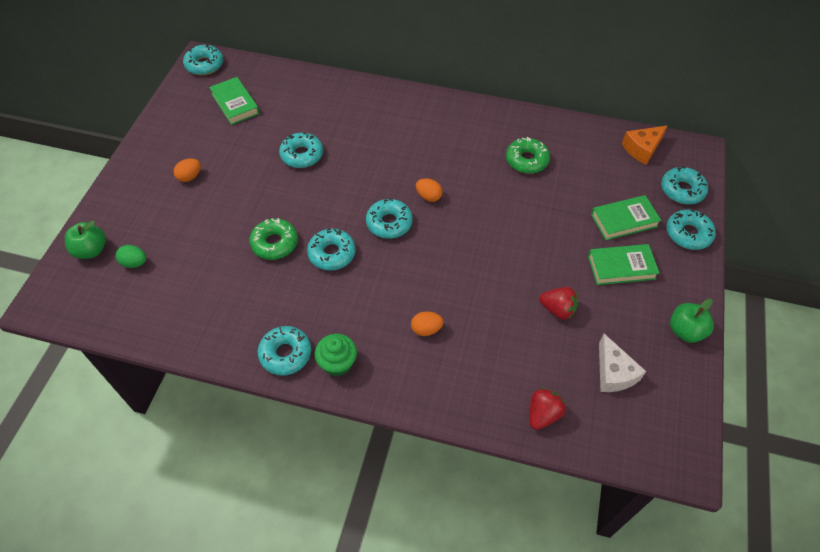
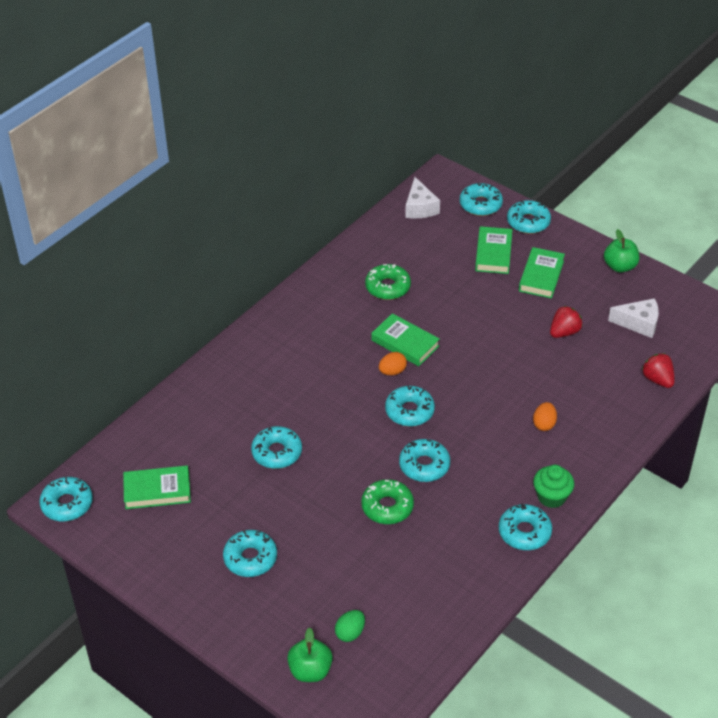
camera: 65 degrees left, 10 degrees down
(190, 177) = (250, 558): orange egg -> turquoise donut
(467, 194) = (405, 343): none -> green book
(642, 149) = (420, 207): orange cheese -> white cheese

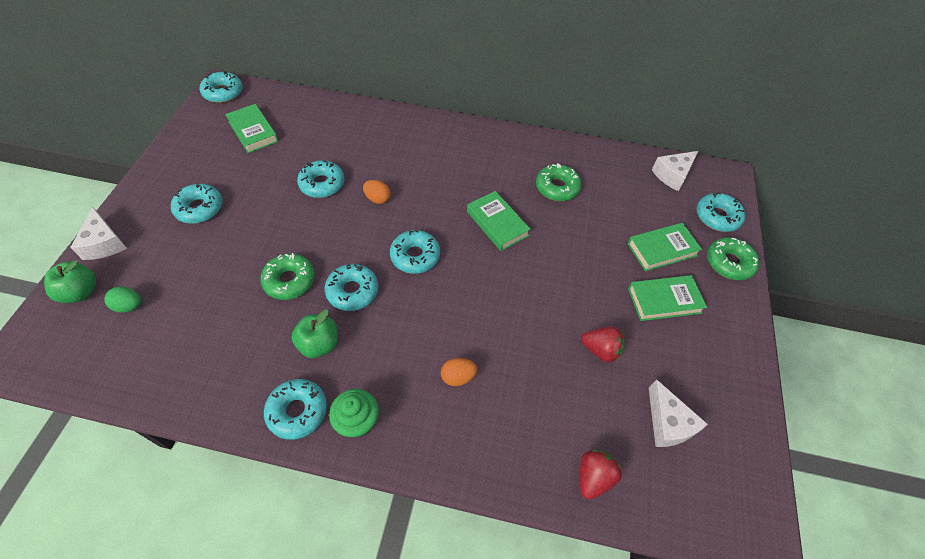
camera: 60 degrees right, 10 degrees up
(253, 645) = (104, 243): none -> white cheese
(392, 371) = (457, 227): orange egg -> orange egg (377, 199)
(405, 343) = (497, 223): green book -> green book turned 45 degrees counterclockwise
(528, 222) = (729, 263): turquoise donut -> green donut
(620, 266) = (739, 371): green apple -> green apple (319, 344)

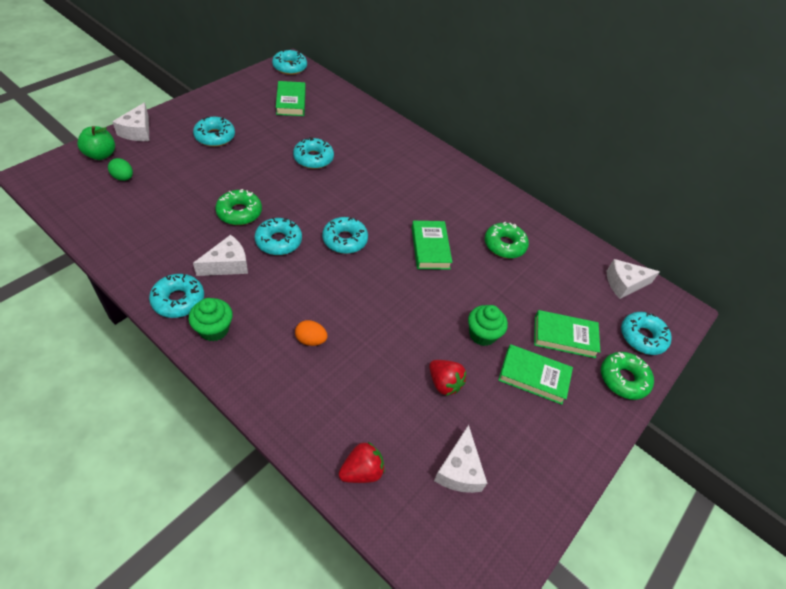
camera: 25 degrees right, 5 degrees down
(319, 344) = (227, 264): green apple -> white cheese
(377, 199) = (347, 187): orange egg -> none
(598, 285) = (482, 334): none -> green cupcake

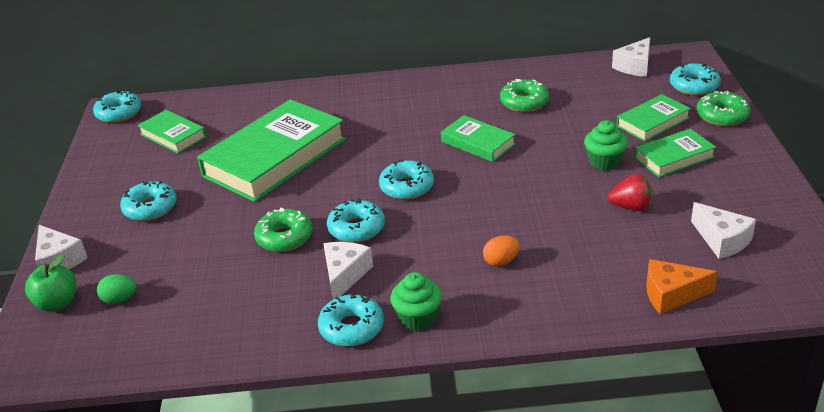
camera: 35 degrees left, 15 degrees down
(313, 158) = (275, 158): turquoise donut -> green book
(362, 471) = (671, 294): red strawberry -> orange cheese

